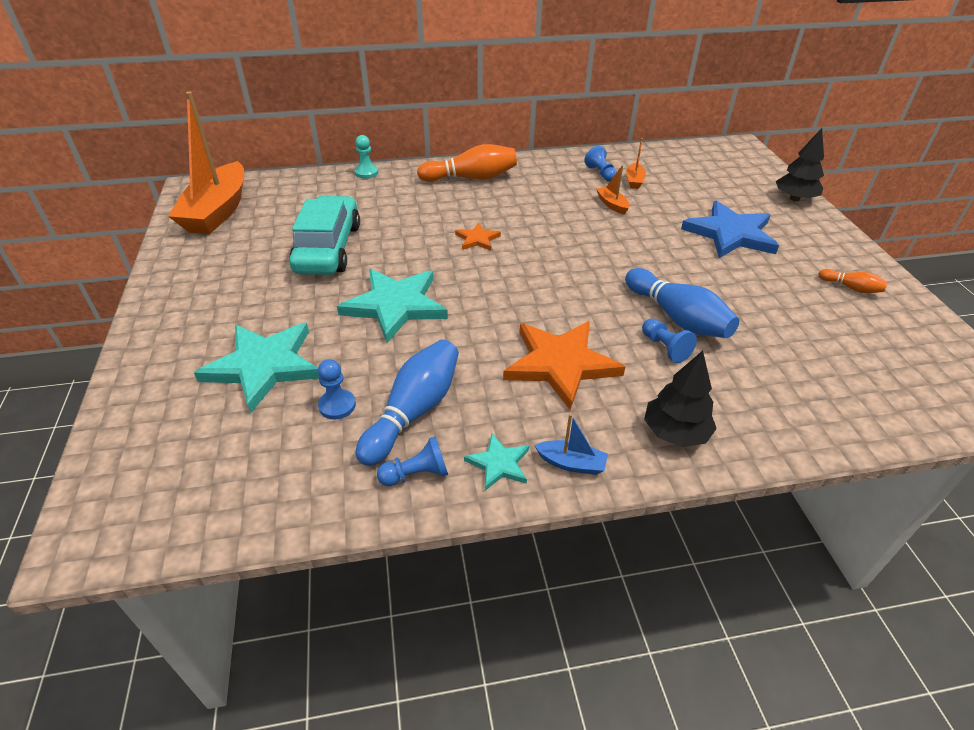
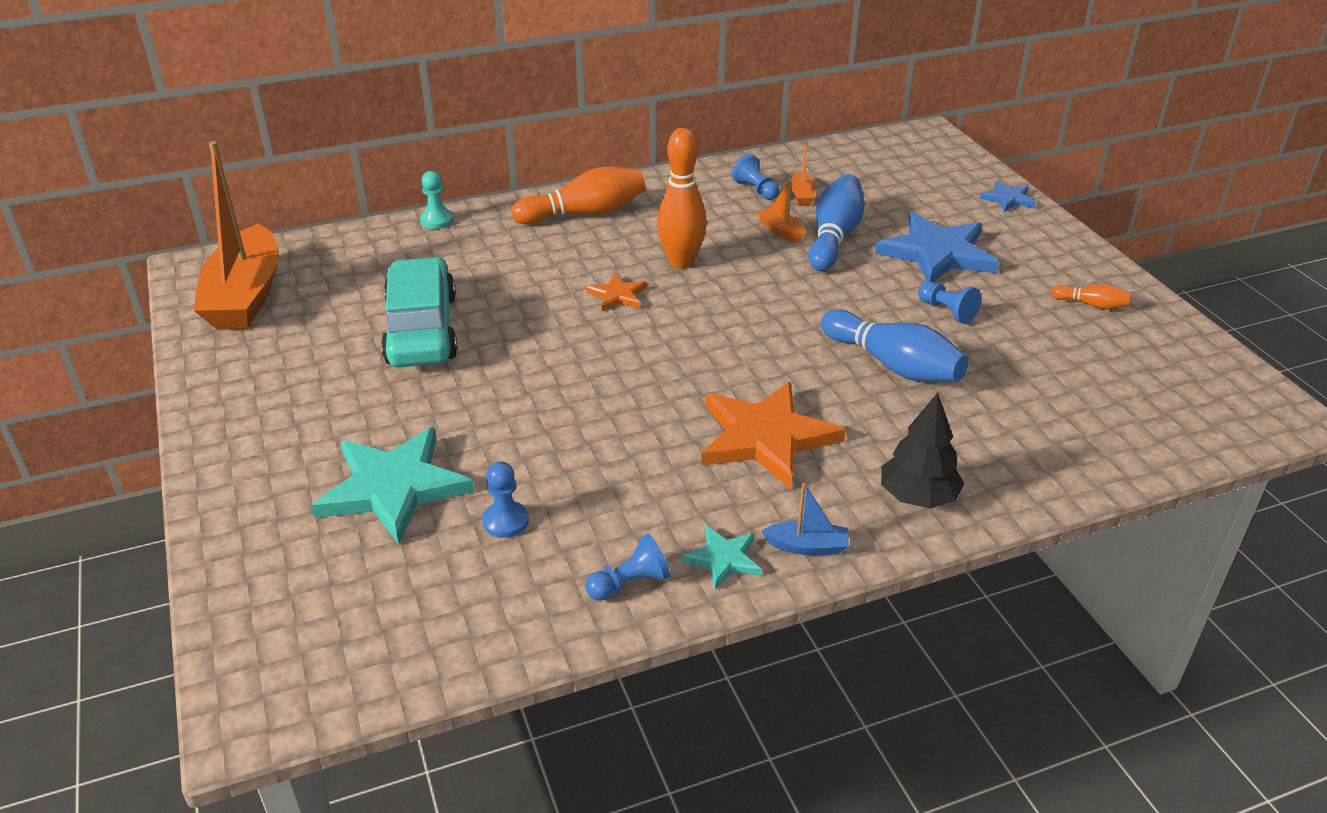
camera: 10 degrees left, 5 degrees down
(395, 306) = (537, 393): turquoise star -> none
(414, 411) = (603, 515): blue bowling pin -> blue bowling pin (834, 237)
(531, 220) = (681, 262): none -> orange bowling pin
(665, 347) = (886, 402): blue pawn -> blue pawn (946, 311)
(794, 198) = (1008, 199): black tree -> blue star

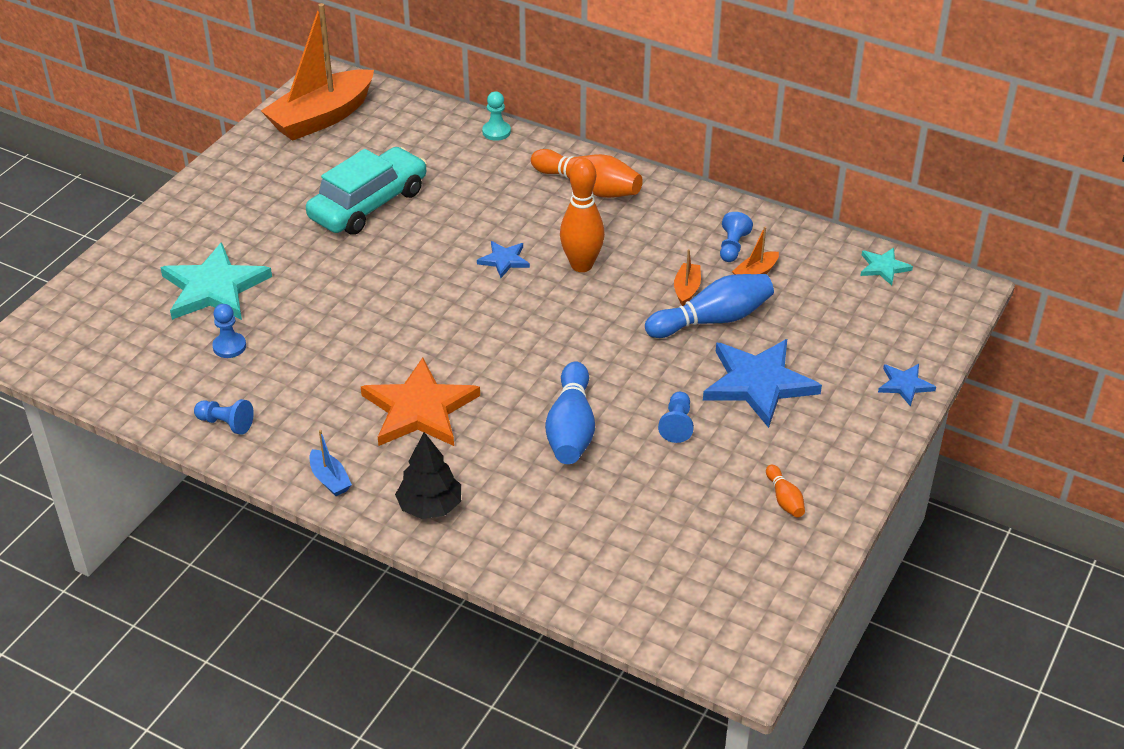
camera: 50 degrees right, 5 degrees up
(617, 295) = (504, 260): orange star -> blue star
(723, 559) = (283, 450): turquoise star -> turquoise star (883, 267)

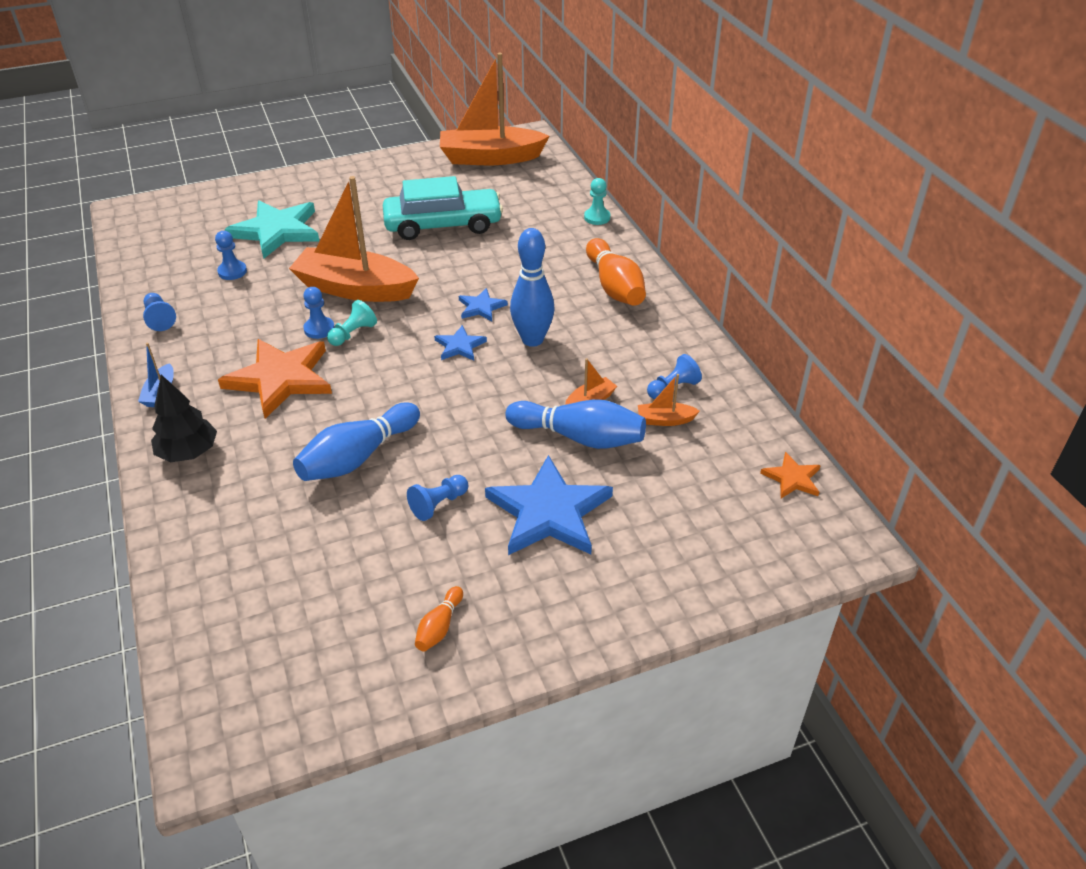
camera: 40 degrees right, 0 degrees up
(371, 301) = (355, 289): none -> orange boat
(391, 352) = (319, 329): none -> blue pawn
(426, 340) = (353, 334): none -> turquoise pawn
(581, 265) = (532, 340): orange bowling pin -> blue bowling pin
(883, 267) = (792, 478): turquoise star -> orange star
(905, 385) = (680, 596): blue star -> blue star (459, 346)

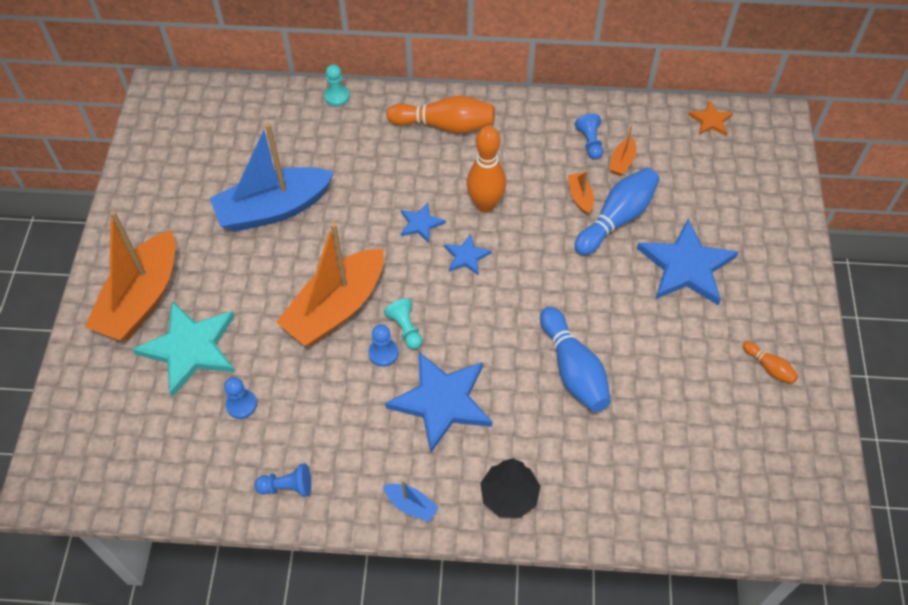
camera: 65 degrees left, 15 degrees up
(280, 379) = (442, 401): orange star -> blue star
(438, 504) = (650, 331): blue pawn -> none
(443, 225) = (273, 209): turquoise car -> blue boat
(490, 158) = (178, 133): orange boat -> orange boat (141, 299)
(532, 340) = (485, 205): blue bowling pin -> orange bowling pin

